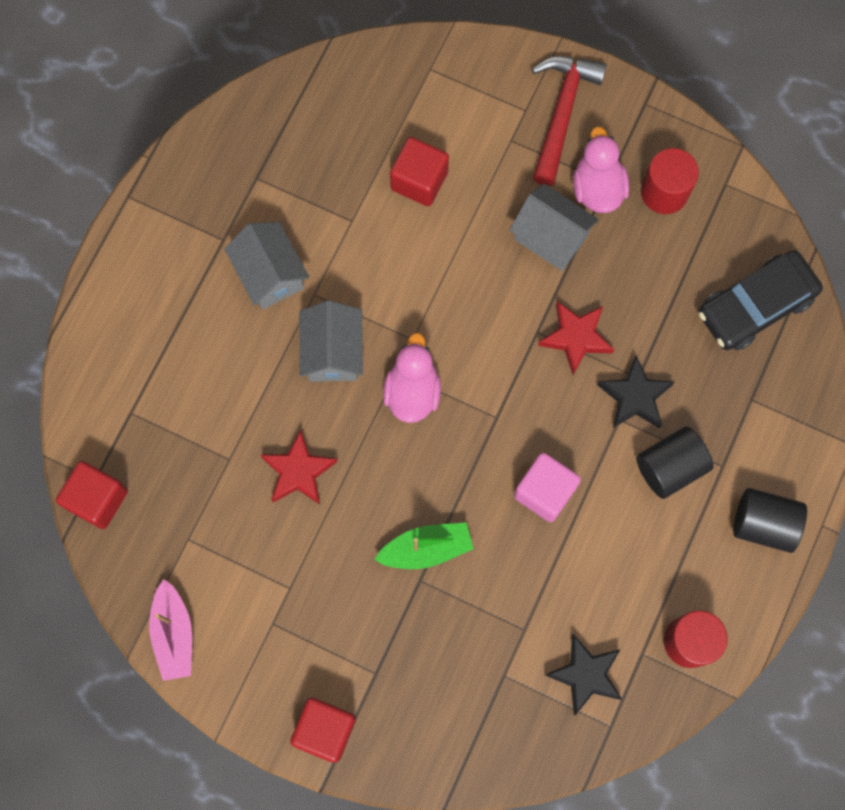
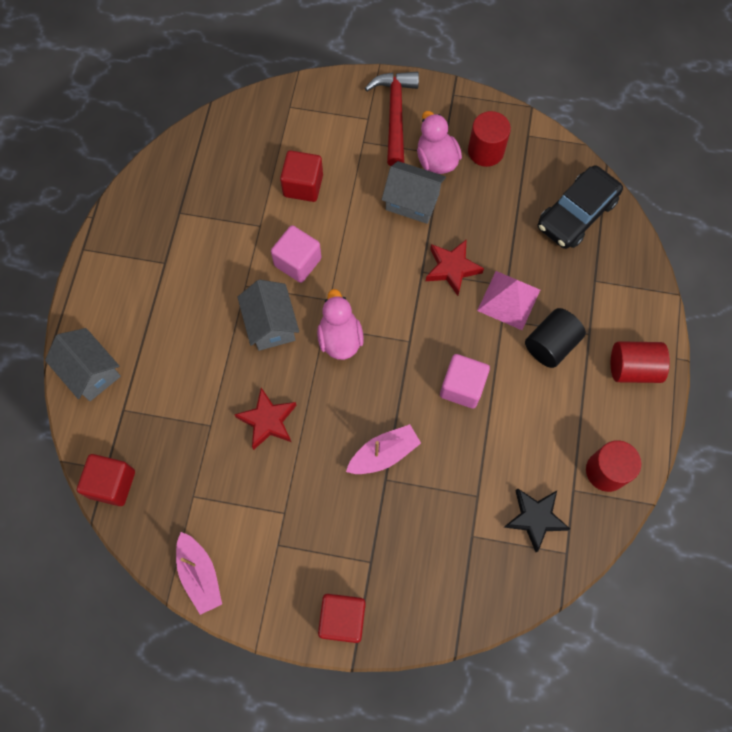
camera: 15 degrees left, 5 degrees down
(270, 274) = (207, 279): grey house -> grey house (91, 372)
(386, 280) = (297, 262): none -> pink cube
(426, 549) = (383, 454): green boat -> pink boat
(635, 397) = (509, 300): black star -> pink pyramid
(763, 524) = (633, 368): black cylinder -> red cylinder

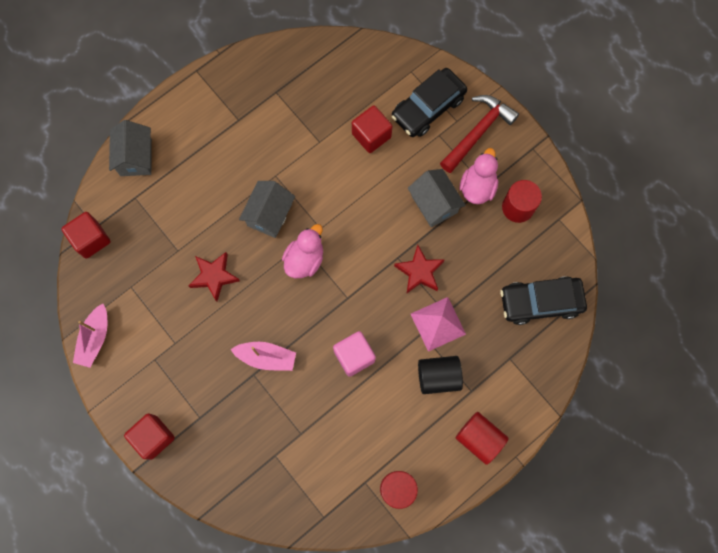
camera: 40 degrees right, 5 degrees up
(297, 262) = (322, 186): pink cube -> none
(332, 125) = (428, 107): none -> black car
(535, 518) = (324, 479): black star -> none

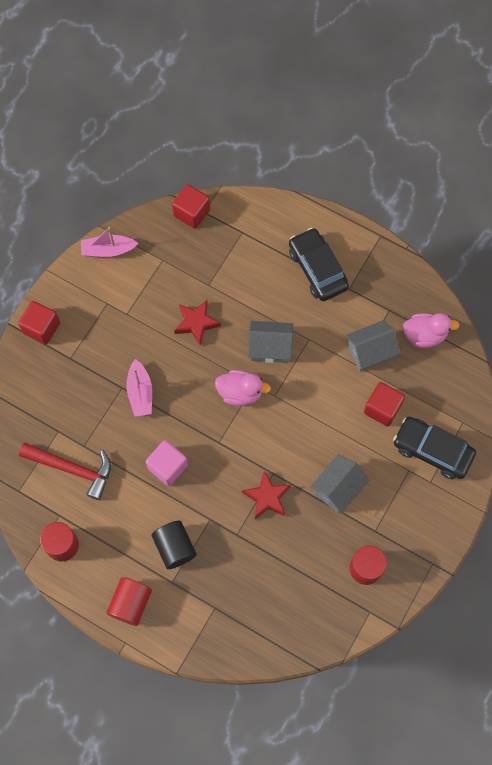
camera: 70 degrees right, 5 degrees down
(136, 157) = (278, 219): grey house -> grey house (370, 352)
(438, 324) = (224, 531): pink pyramid -> none
(477, 187) = (371, 523): pink duck -> pink duck (424, 335)
(478, 132) = (427, 505): red hammer -> red hammer (73, 469)
(540, 302) = (279, 620): black car -> black car (317, 269)

